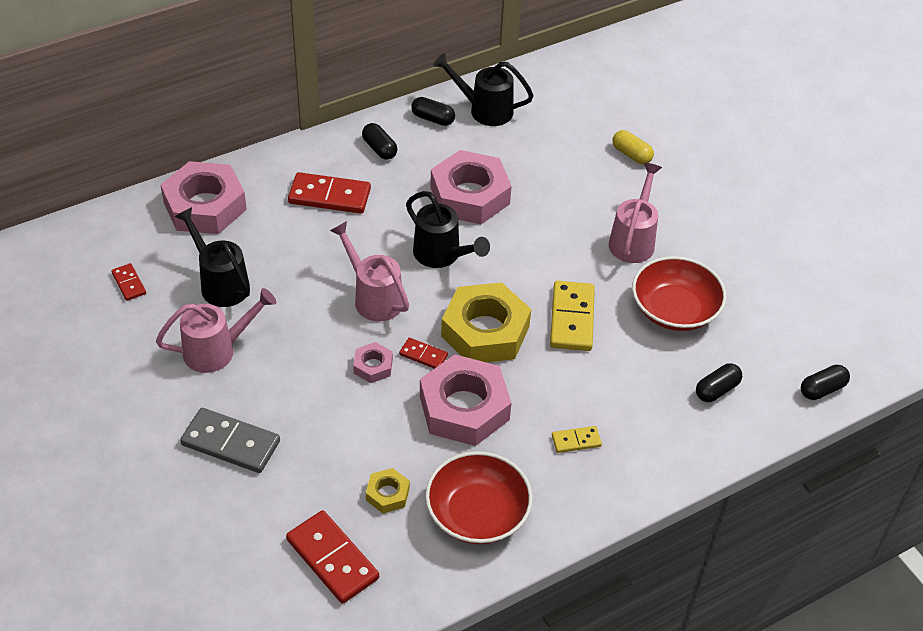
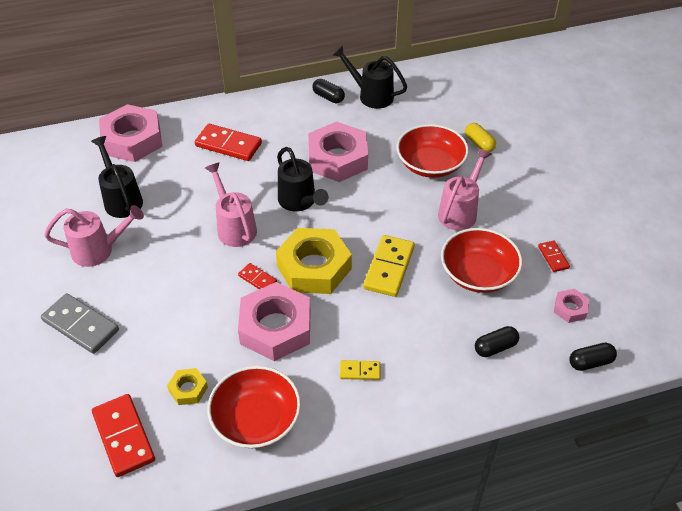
camera: 15 degrees right, 0 degrees up
(129, 283) = (54, 189): red domino -> red domino (553, 257)
(373, 366) = (214, 281): pink nut -> pink nut (570, 308)
(379, 149) = (279, 114): black capsule -> none
(582, 187) = (430, 164): none -> red bowl

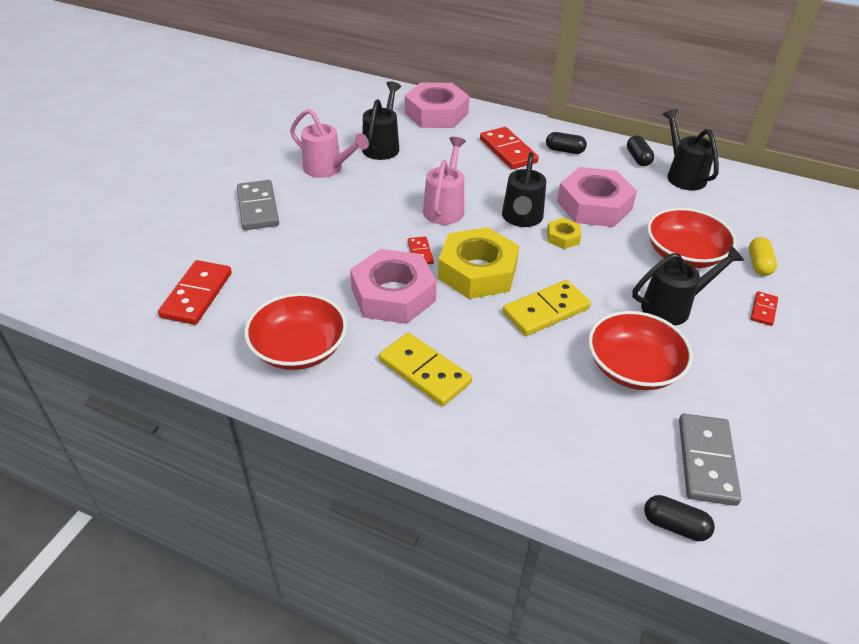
camera: 40 degrees right, 5 degrees down
(188, 389) = (276, 294): yellow nut -> yellow nut (563, 237)
(360, 371) = (424, 372): yellow domino -> yellow domino, size x1.91
(460, 211) = (672, 307): pink watering can -> black watering can
(495, 347) = (579, 440): black capsule -> black capsule (564, 150)
(553, 257) = (738, 404): red domino -> red domino (763, 310)
(570, 308) = (706, 461): pink nut -> grey domino

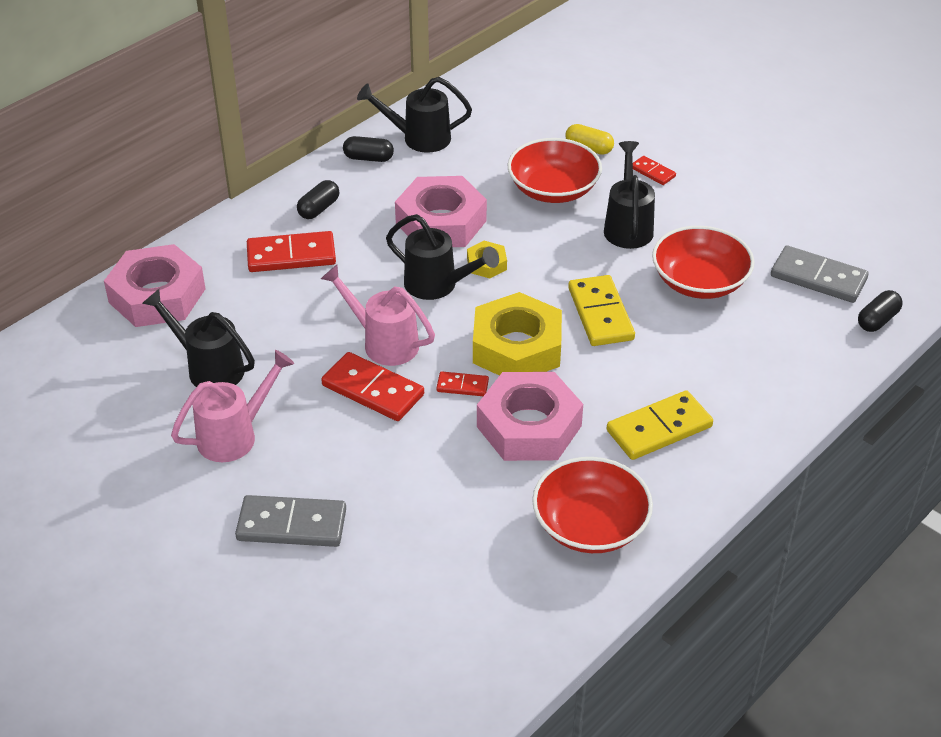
camera: 70 degrees left, 0 degrees up
(196, 295) = (456, 612): red domino -> red domino (372, 390)

